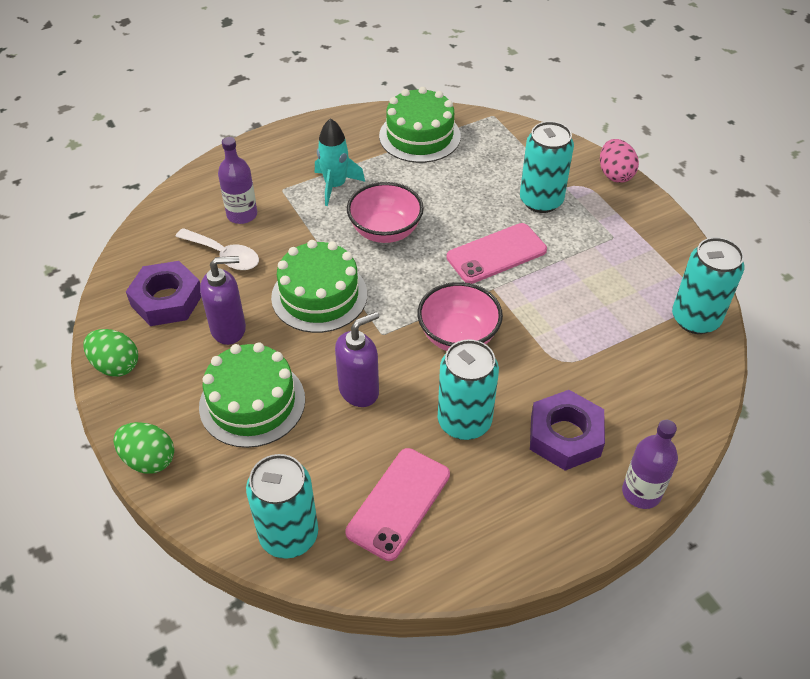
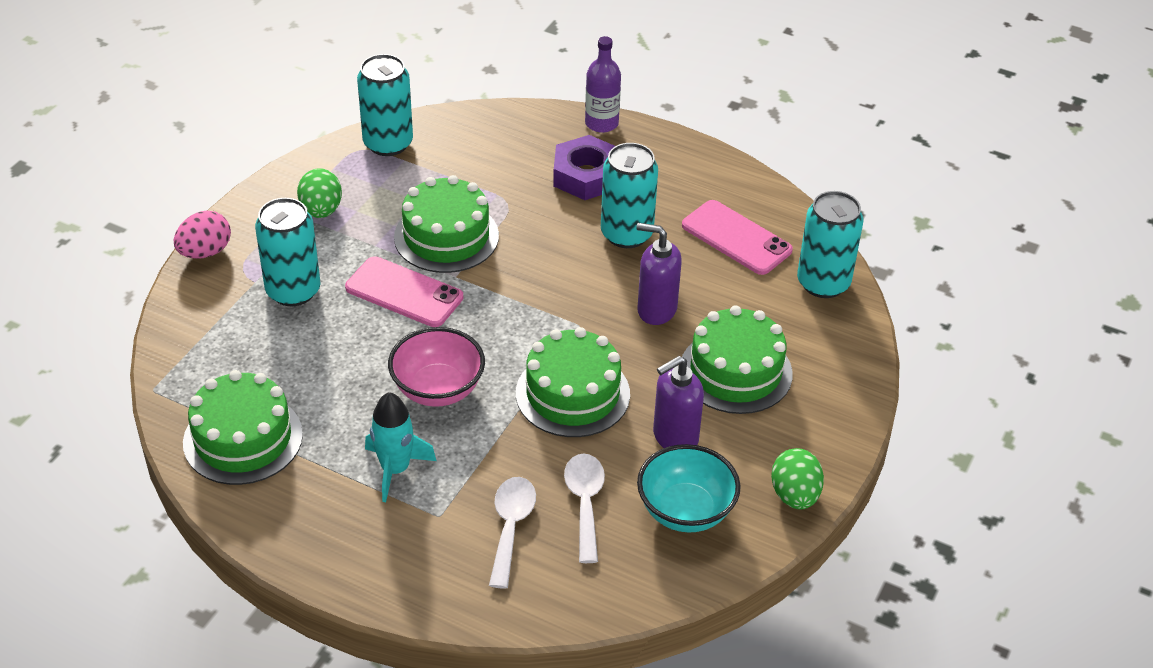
camera: 125 degrees left, 5 degrees down
(149, 460) = (854, 404): green egg -> green egg (321, 210)
(167, 300) = (685, 511): purple nut -> turquoise bowl
(229, 329) = (675, 437): purple soap dispenser -> purple soap dispenser turned 75 degrees counterclockwise
(242, 214) = (510, 527): purple bottle -> white spoon
(398, 503) = (736, 238): pink phone -> pink phone turned 45 degrees clockwise
(458, 336) = (537, 275): pink bowl -> none
(544, 303) = (446, 236): none -> green cake

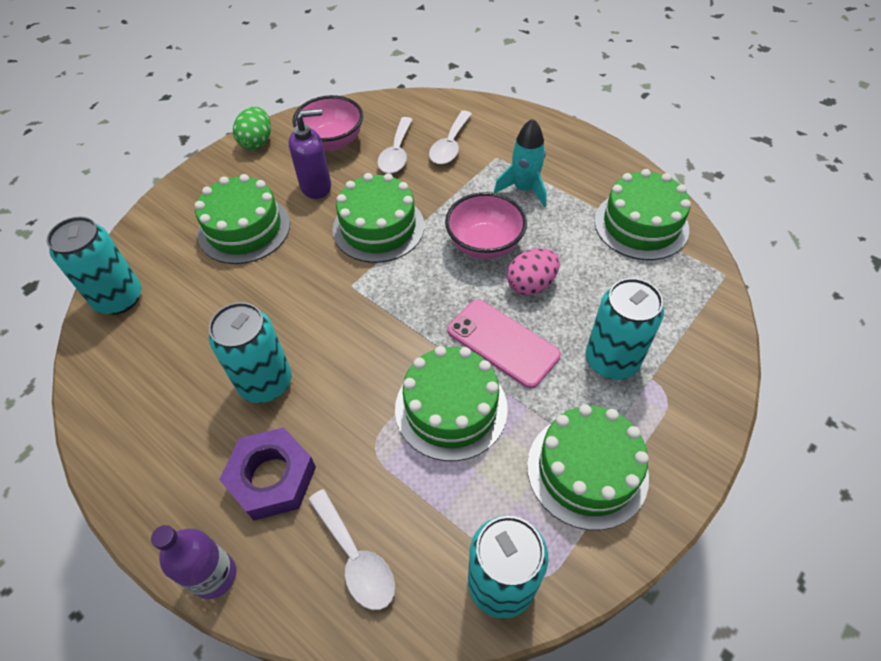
camera: 165 degrees left, 10 degrees up
(205, 252) = (712, 426): pink egg -> pink egg (531, 284)
(321, 210) = (587, 470): green egg -> green cake
(500, 143) = (356, 558): none -> white spoon
(656, 310) = (278, 292): purple soap dispenser -> none
(685, 511) = (332, 141): turquoise bowl -> pink bowl
(736, 238) = (162, 361): pink phone -> none

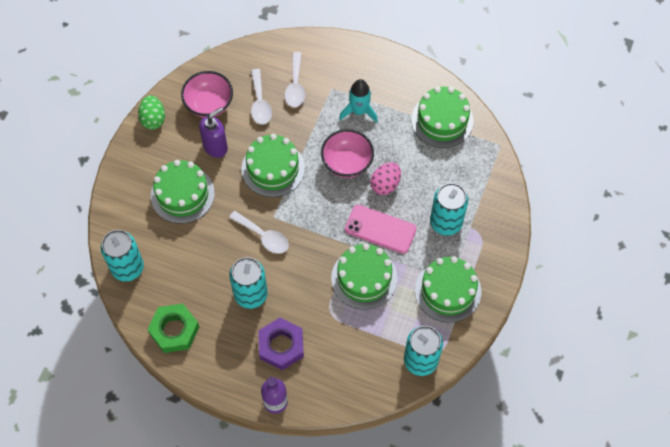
camera: 20 degrees left, 10 degrees up
(127, 402) = (174, 330): none -> green nut
(356, 558) = (344, 371): white spoon -> white spoon (263, 236)

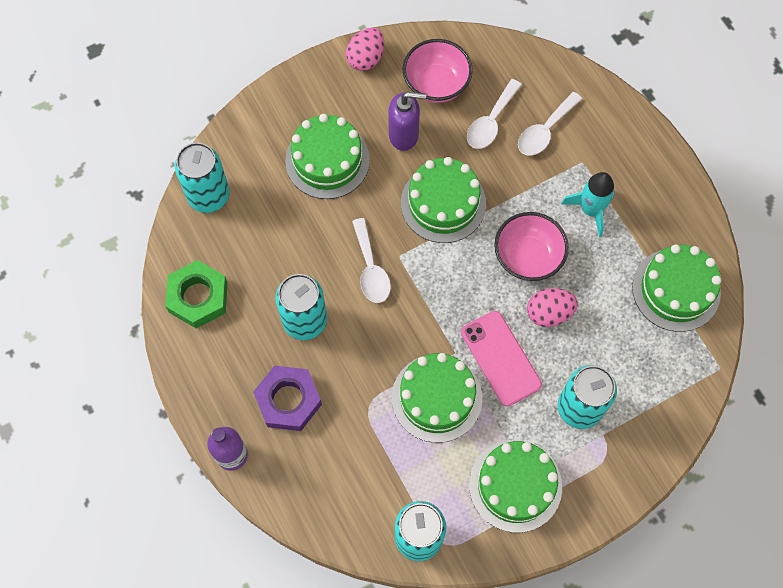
camera: 40 degrees right, 5 degrees up
(153, 119) = (366, 58): green egg -> pink egg

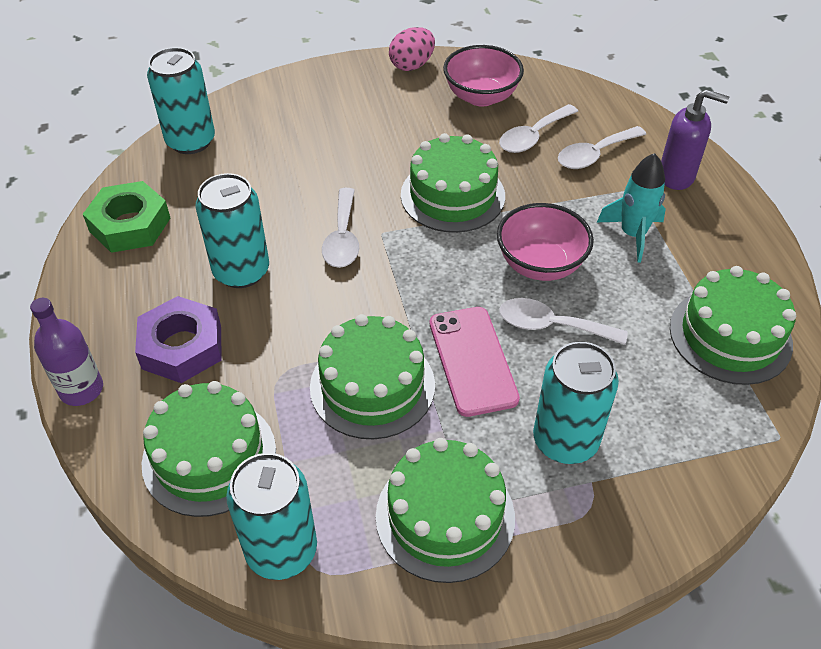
camera: 15 degrees right, 20 degrees down
(327, 160) = (335, 136): green cake -> green cake (209, 456)
(404, 135) = (429, 130): purple soap dispenser -> purple soap dispenser (676, 176)
(549, 313) = (551, 326): pink egg -> white spoon

